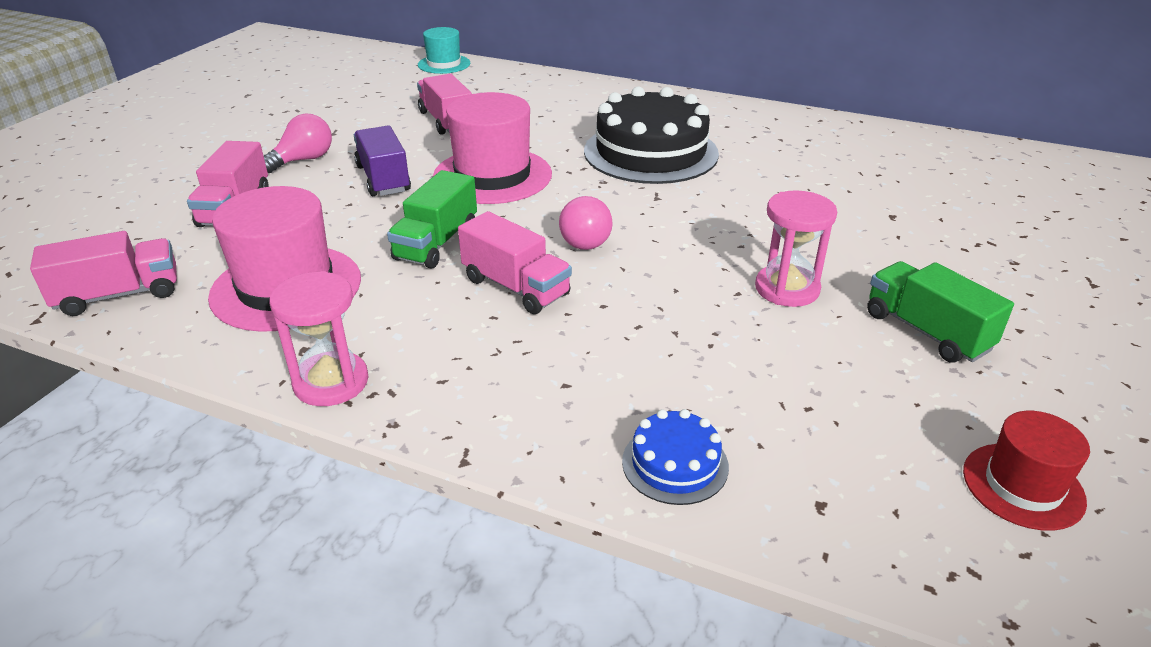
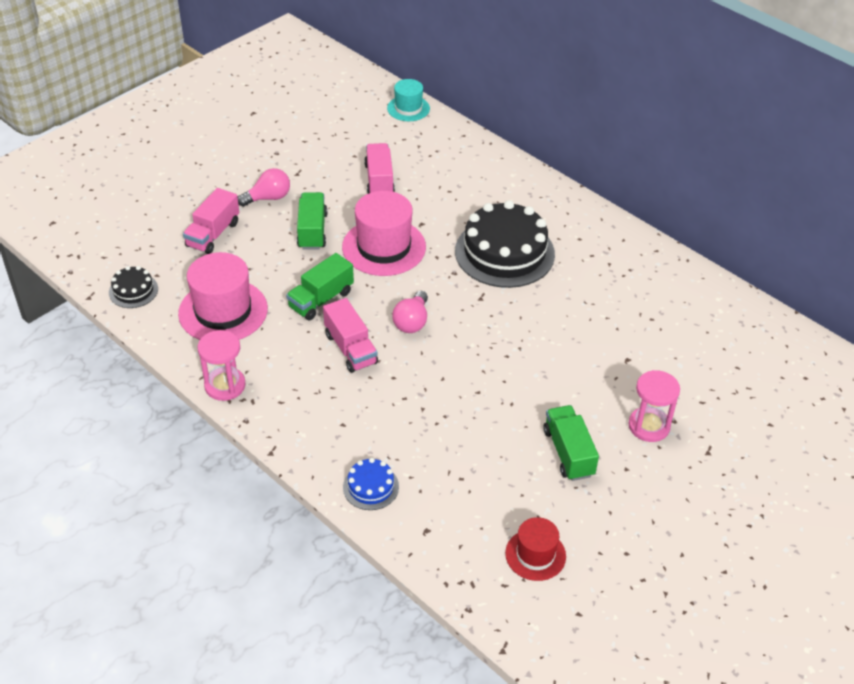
camera: 20 degrees right, 10 degrees up
(119, 295) = (133, 290): pink truck -> black cake
(383, 179) = (312, 231): purple truck -> green truck
(787, 289) = (510, 398): pink hourglass -> pink hourglass (649, 426)

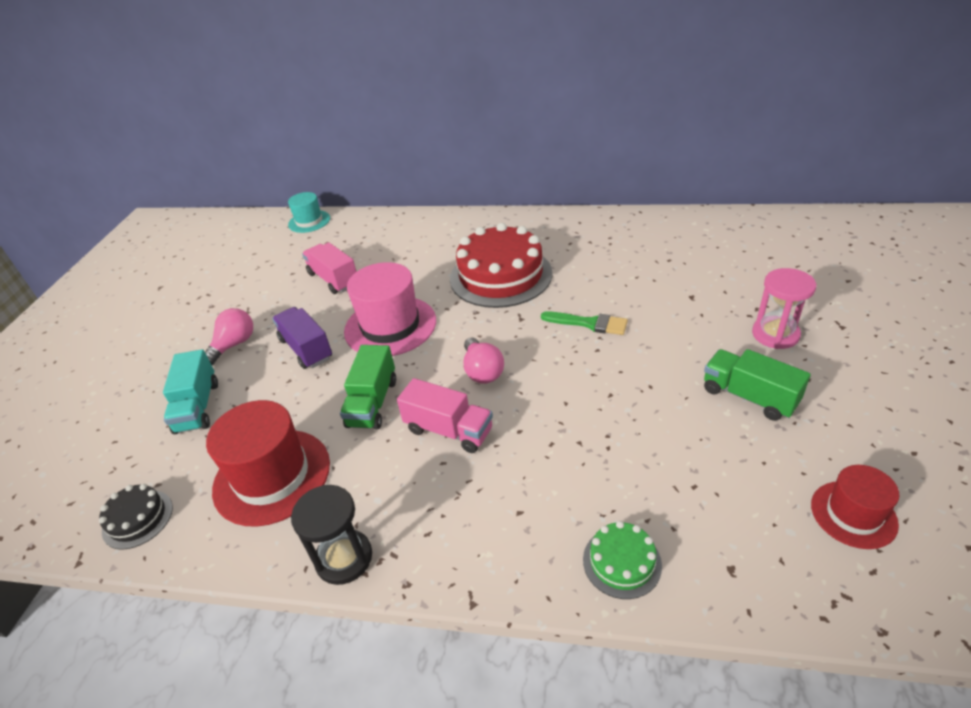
camera: 30 degrees left, 5 degrees down
(213, 234) = (197, 407): pink truck -> turquoise truck
(223, 311) = (272, 476): pink hat -> red hat
(225, 385) = (344, 558): pink hourglass -> black hourglass
(312, 231) = (306, 349): green truck -> purple truck
(371, 487) = (622, 562): blue cake -> green cake
(504, 252) = (500, 275): black cake -> red cake
(524, 333) = (589, 323): none -> green brush

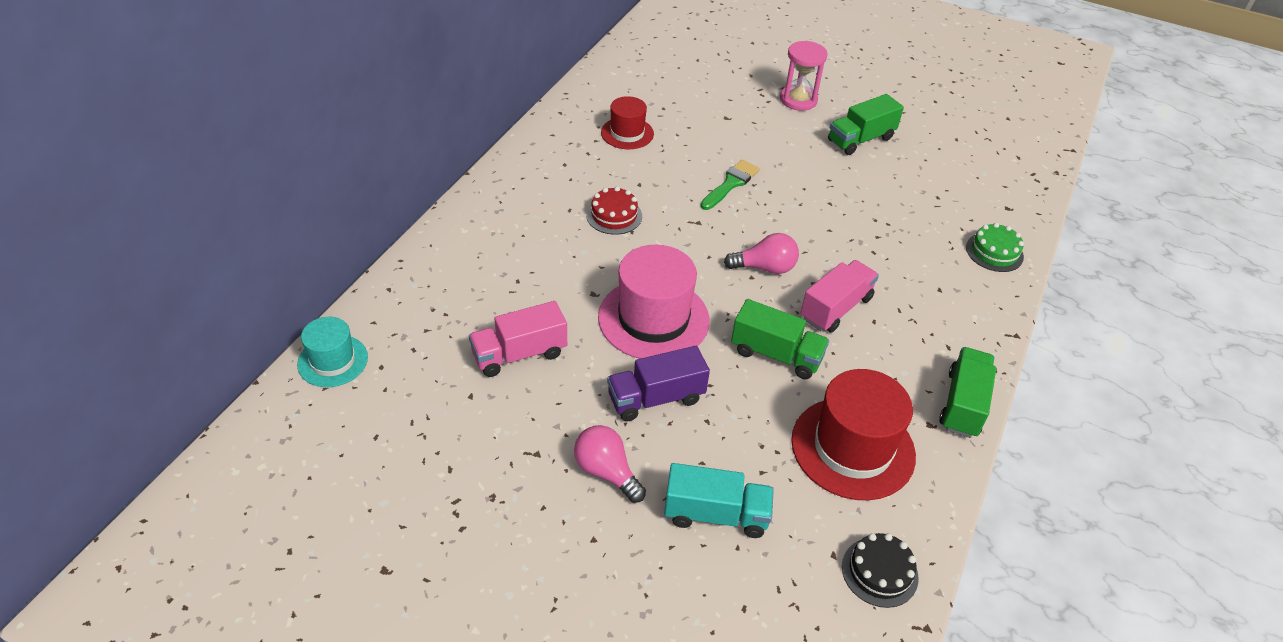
camera: 80 degrees left, 5 degrees up
(344, 558) = (963, 404): black hourglass -> green truck
(500, 275) = (614, 215): red cake -> red cake, size x0.47
(853, 514) = (977, 145): red hat -> red hat (627, 133)

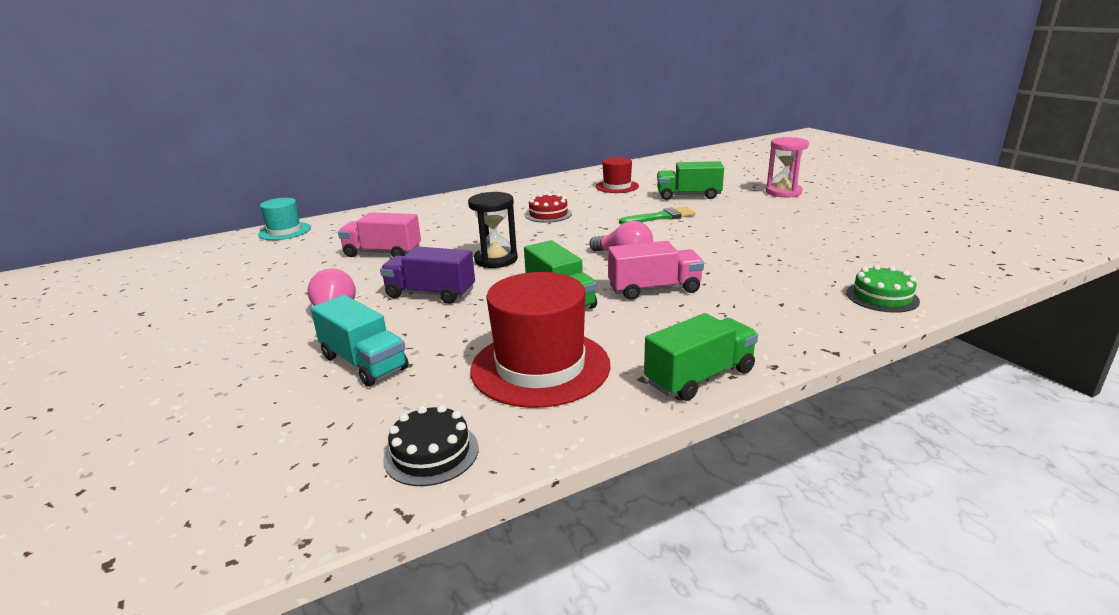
camera: 40 degrees right, 20 degrees down
(653, 319) = (496, 260): pink hat -> black hourglass
(860, 139) = (816, 216): green truck -> green truck (688, 196)

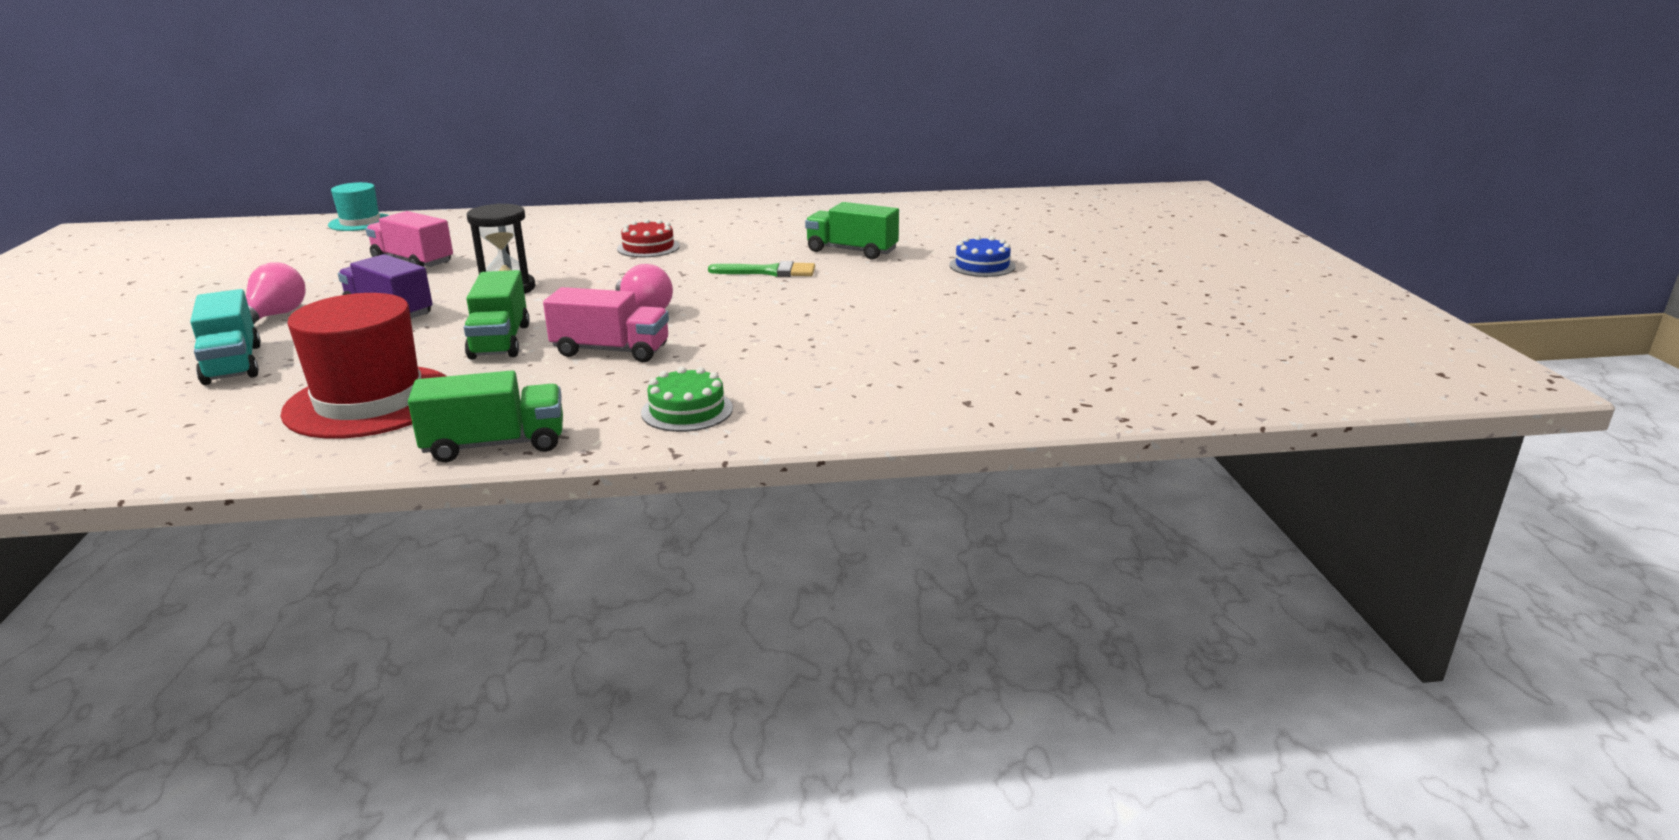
camera: 20 degrees right, 0 degrees up
(431, 453) = (166, 451): black cake -> none
(617, 186) = (786, 226): red hat -> none
(783, 192) = (982, 266): pink hourglass -> blue cake
(882, 297) = (847, 410): green cake -> green cake (687, 410)

